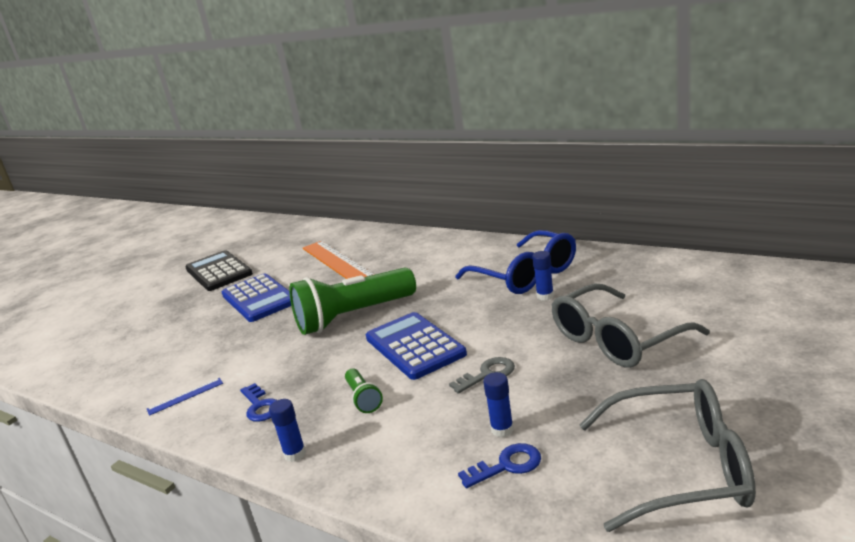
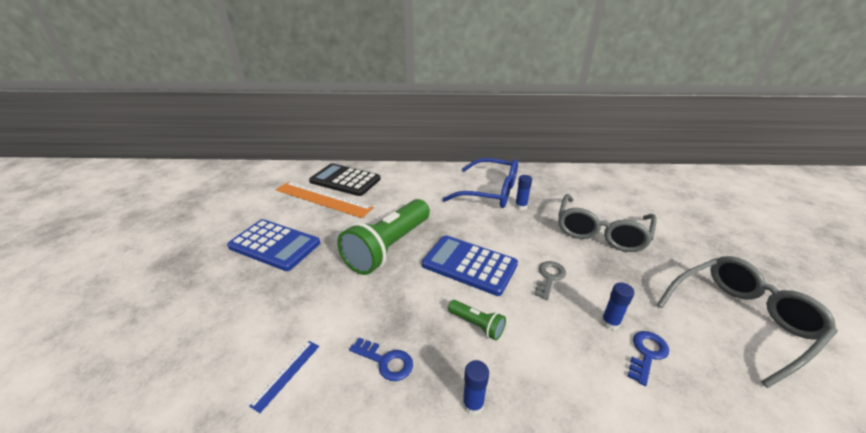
camera: 35 degrees left, 10 degrees up
(218, 272) = (200, 223): black calculator -> black calculator (345, 180)

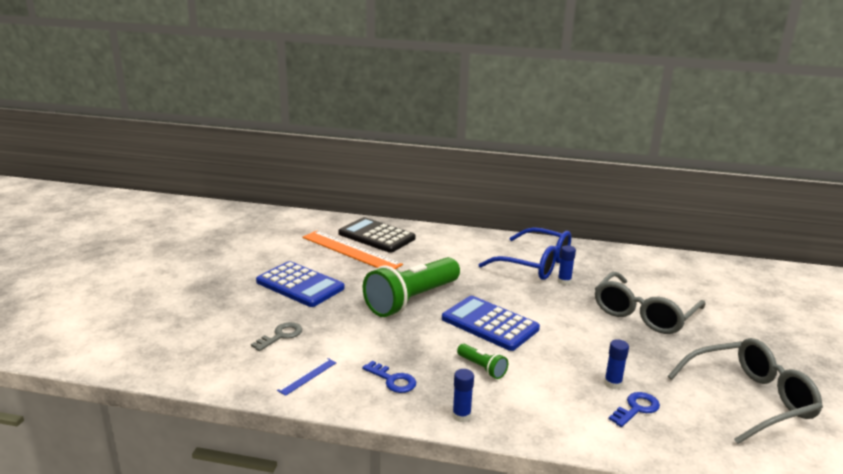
camera: 10 degrees right, 10 degrees down
(549, 277) = (568, 343): grey key -> grey key (281, 336)

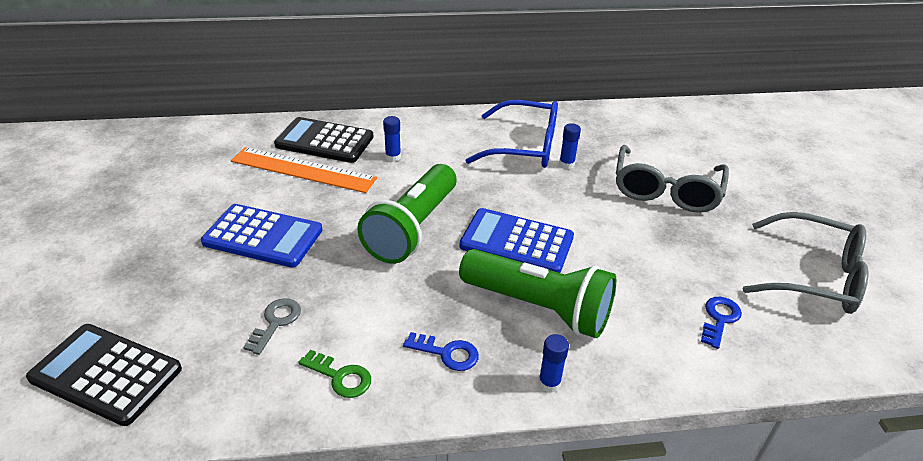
camera: 20 degrees left, 15 degrees up
(157, 340) = (106, 374): none -> black calculator
(307, 376) = (340, 377): blue ruler -> green key
(482, 368) = (538, 307): green flashlight -> green flashlight, size x2.30
(612, 384) = (681, 292): blue glue stick -> blue glue stick (393, 157)
(750, 399) = (814, 276): grey glasses -> grey glasses turned 60 degrees clockwise

